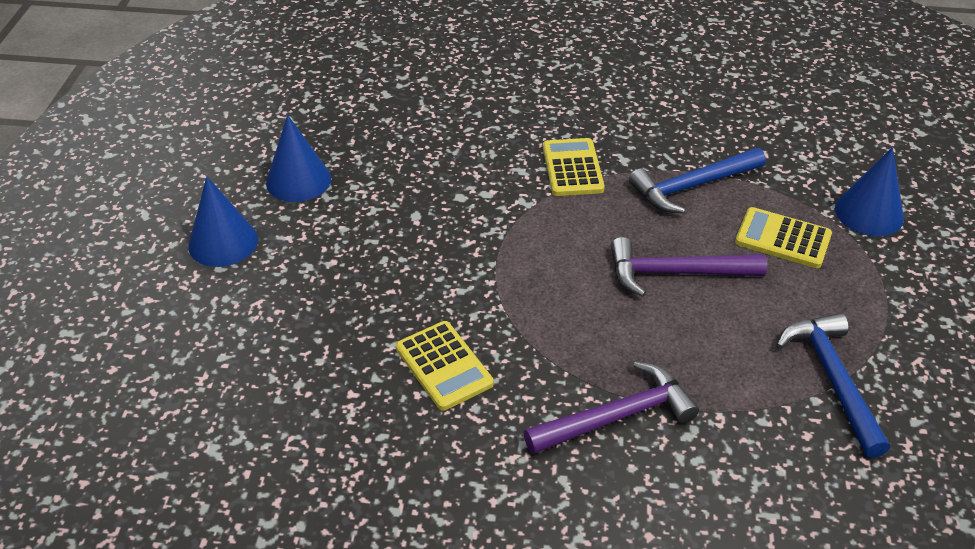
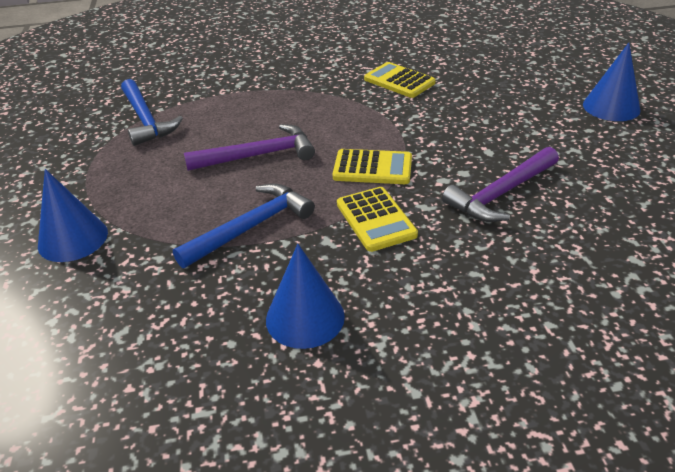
camera: 165 degrees right, 5 degrees down
(298, 180) = (612, 156): blue cone -> blue cone (305, 317)
(617, 417) = (284, 81): purple hammer -> purple hammer (500, 193)
(782, 239) = (165, 198): yellow calculator -> yellow calculator (372, 168)

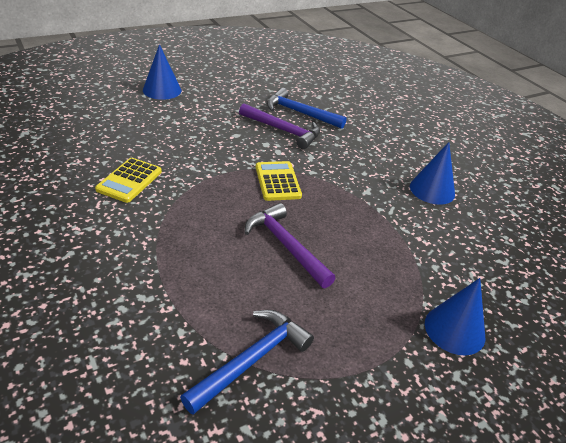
camera: 115 degrees left, 0 degrees up
(251, 227) = (376, 228): blue hammer -> blue hammer (300, 113)
(376, 219) = (335, 174): yellow calculator -> none

